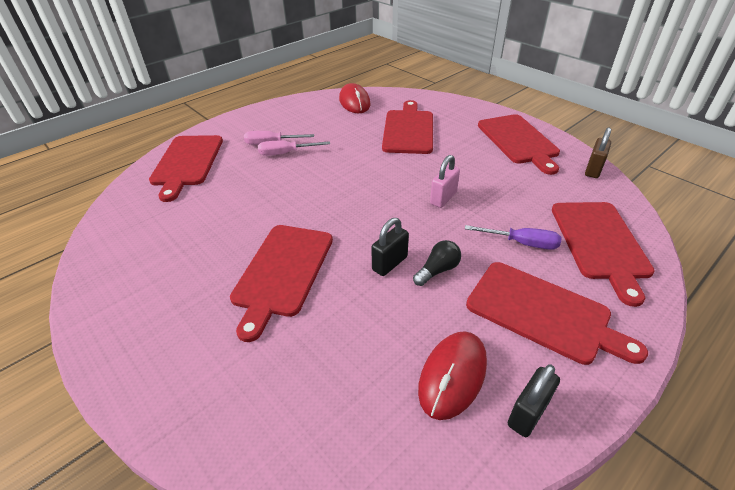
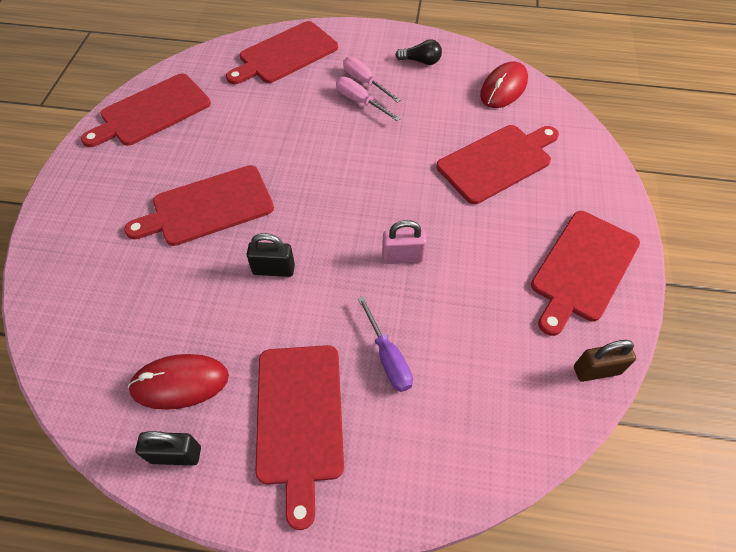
camera: 50 degrees right, 15 degrees up
(437, 270) = (293, 309): black light bulb -> black light bulb (421, 61)
(600, 243) = (450, 429): red cutting board -> red cutting board (151, 111)

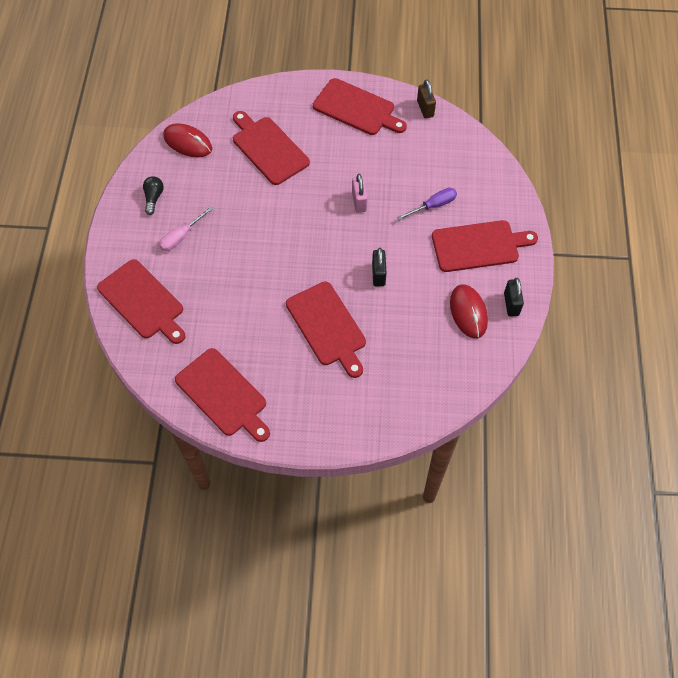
camera: 95 degrees left, 5 degrees up
(360, 102) = (206, 238): pink screwdriver -> none

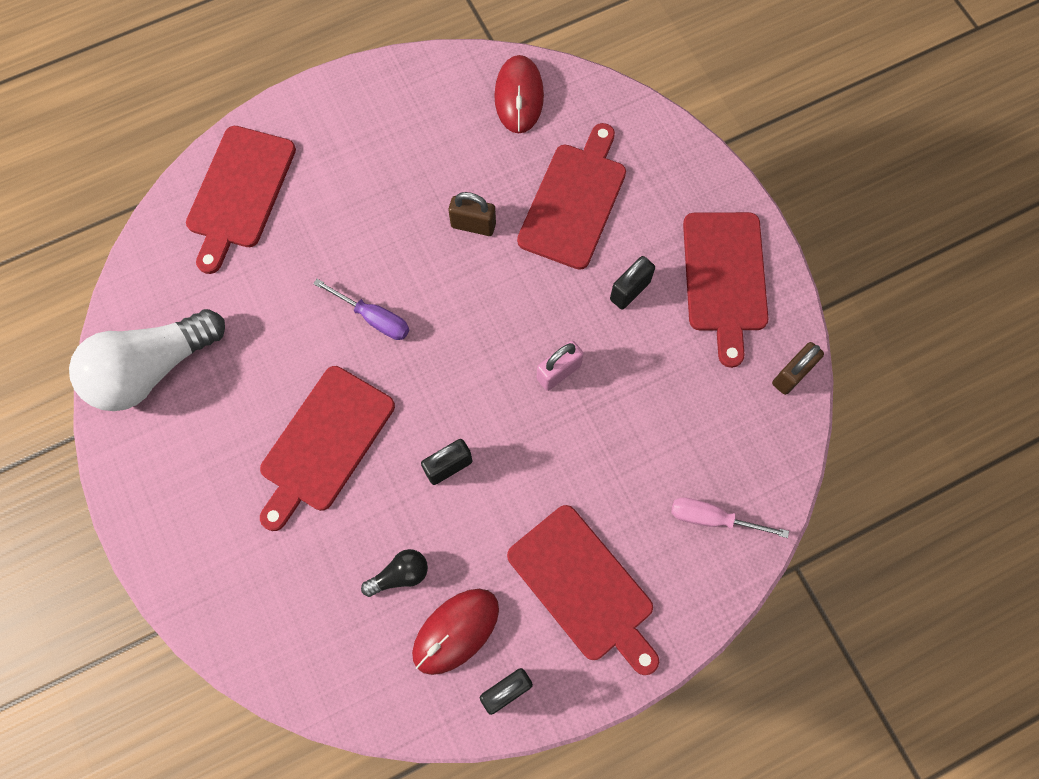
camera: 60 degrees right, 10 degrees up
(153, 198) = (404, 110): black light bulb -> black light bulb (400, 575)
(181, 236) = (363, 178): pink screwdriver -> pink screwdriver (712, 518)
(223, 395) = (152, 369): red cutting board -> white light bulb
(249, 199) = (473, 225): none -> brown padlock
(336, 150) = (630, 291): none -> black padlock
(433, 205) = (617, 481): purple screwdriver -> purple screwdriver (374, 318)

